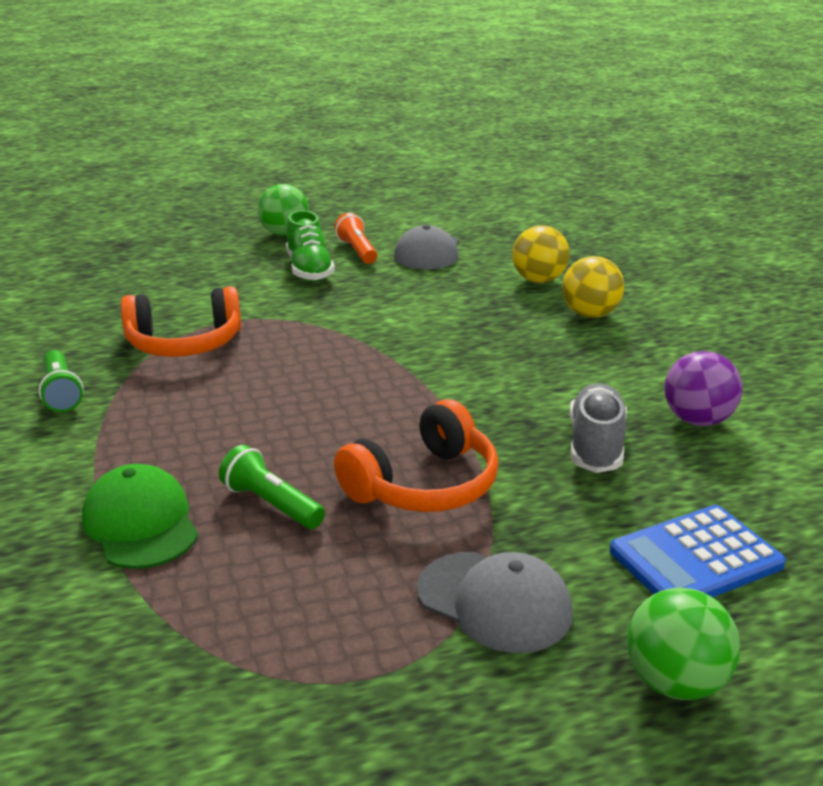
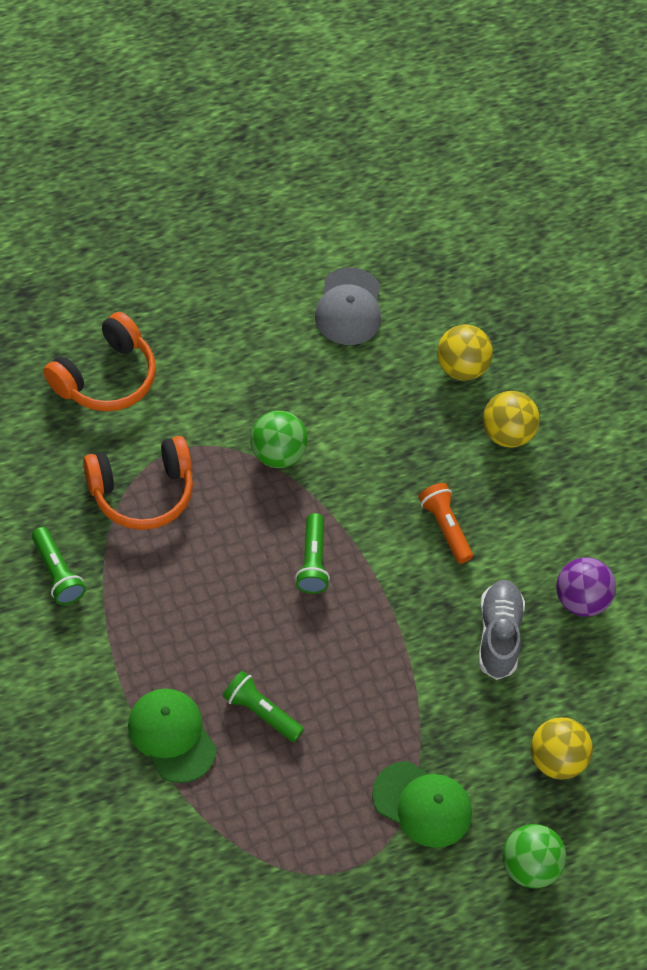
camera: 10 degrees left, 30 degrees up
(285, 234) = (193, 266): green ball -> green ball (277, 454)
(309, 270) = (232, 348): green shoe -> none
(357, 251) = (276, 306): orange flashlight -> orange flashlight (445, 527)
(365, 389) = (312, 561): none -> green flashlight
(424, 485) = (369, 687): orange headphones -> orange headphones (105, 377)
(494, 602) = (422, 805): grey cap -> green cap
(695, 558) = (556, 760): blue calculator -> yellow ball

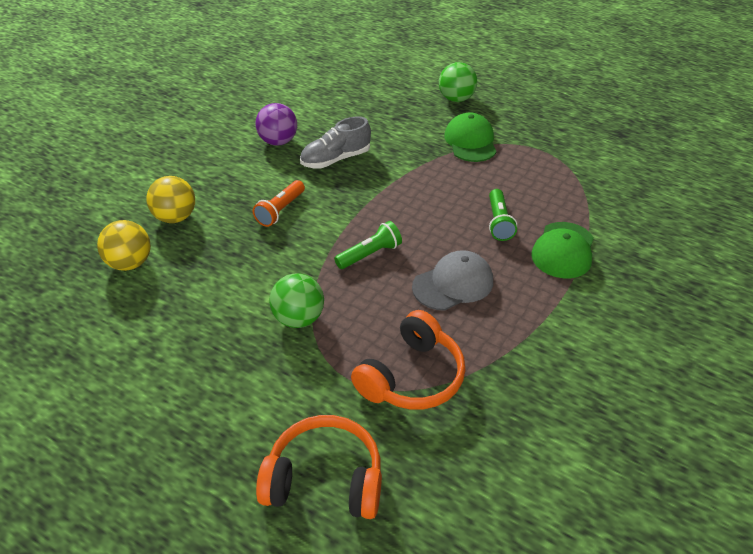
camera: 120 degrees left, 15 degrees down
(57, 573) = (534, 382): green flashlight -> none
(142, 492) = (412, 377): orange headphones -> orange headphones turned 90 degrees clockwise
(349, 307) = (111, 354): grey cap -> grey cap (453, 284)
(556, 760) = (388, 113): yellow ball -> none

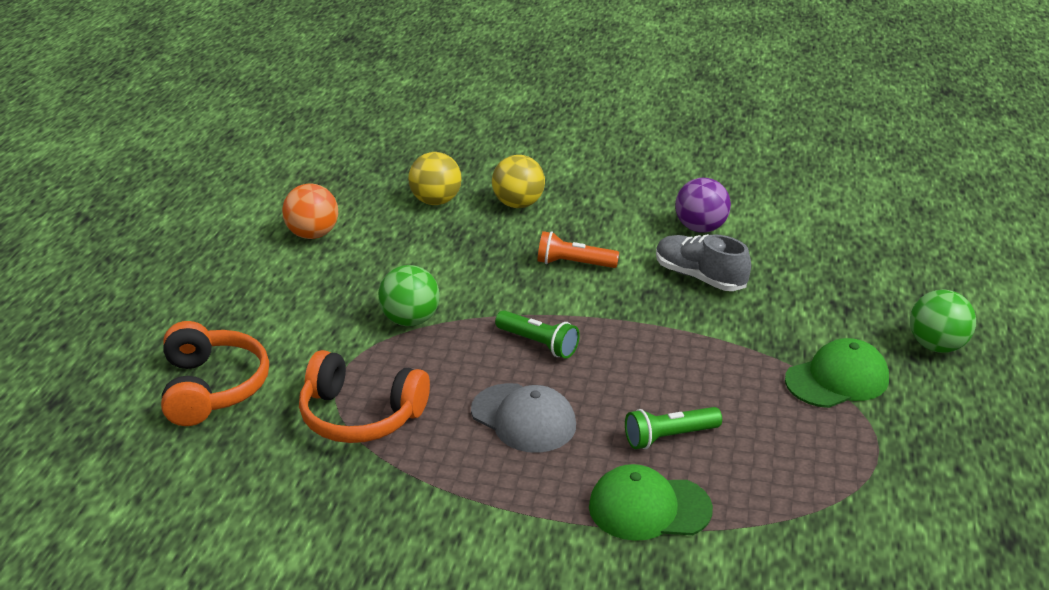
camera: 70 degrees right, 10 degrees down
(117, 358) = (313, 234): none -> orange ball

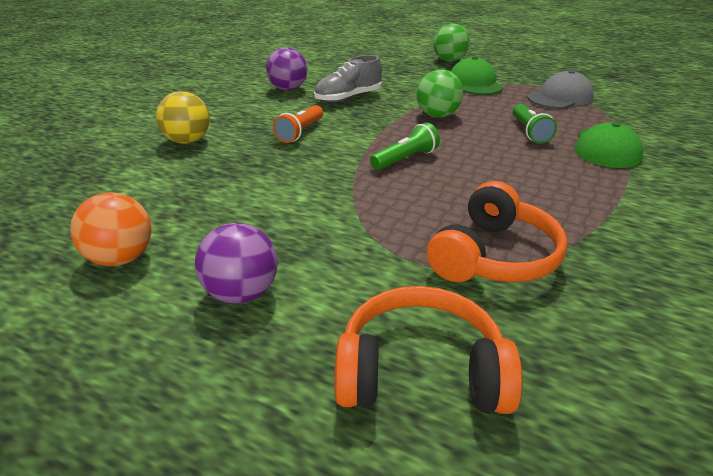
camera: 75 degrees left, 0 degrees up
(282, 296) = (241, 293): none -> purple ball
(410, 320) = (341, 212): green ball -> green ball (437, 115)
(436, 201) = (137, 176): yellow ball -> none
(523, 418) = (505, 177): grey cap -> grey cap (560, 98)

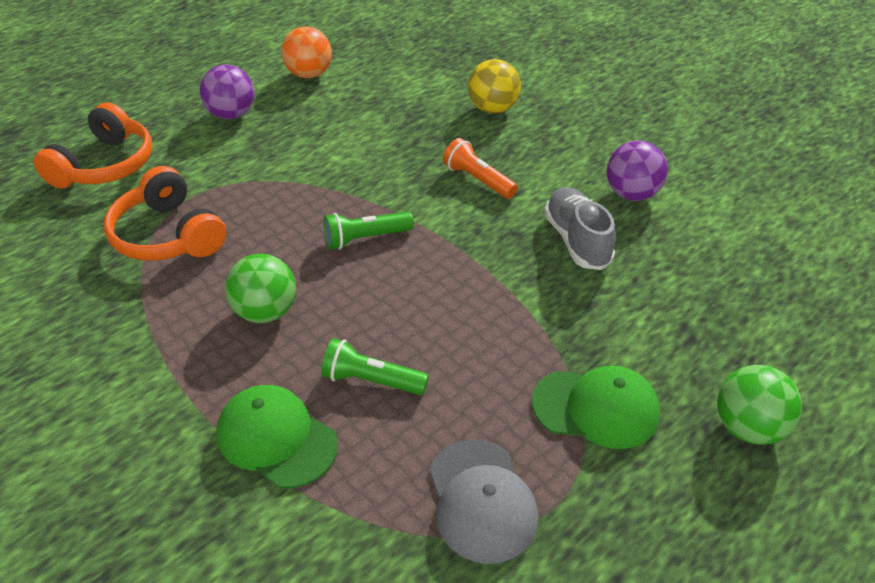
camera: 110 degrees right, 10 degrees up
(405, 159) = (365, 238): green flashlight -> green flashlight turned 90 degrees clockwise
(437, 115) = (474, 307): green ball -> green ball (265, 312)

